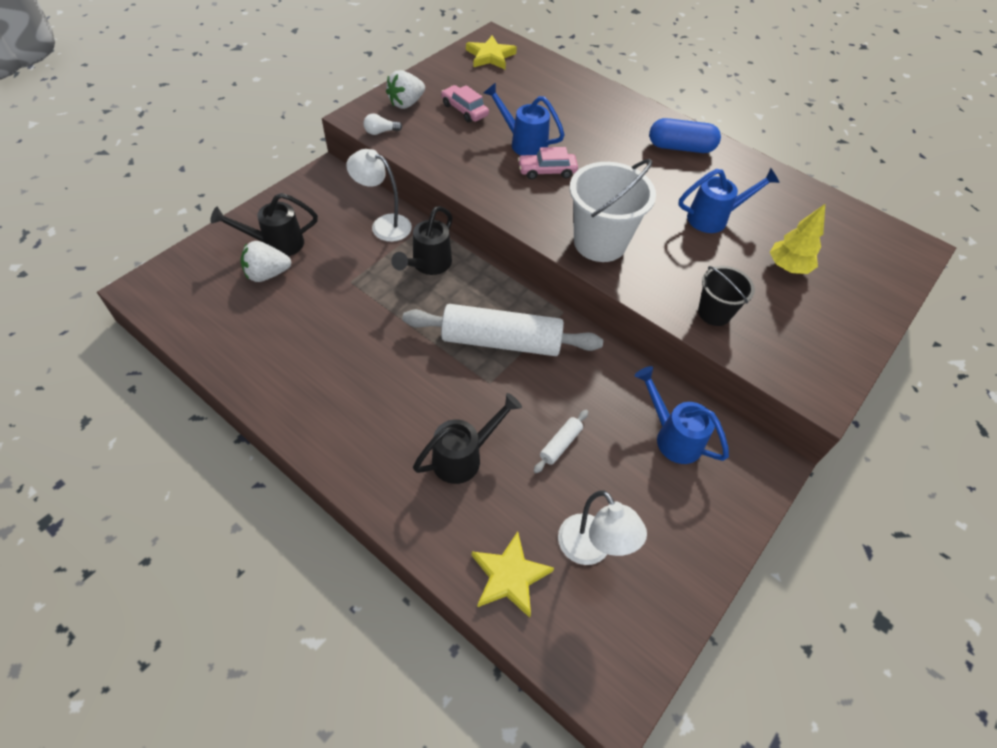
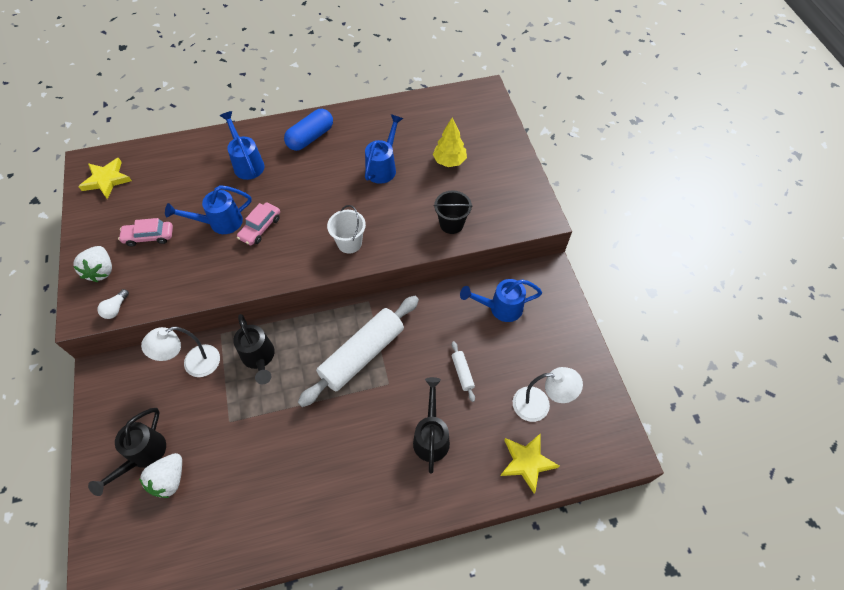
camera: 50 degrees left, 5 degrees up
(600, 243) = (349, 243): white bucket -> white bucket, size x0.58
(602, 123) = (247, 163): none -> blue watering can

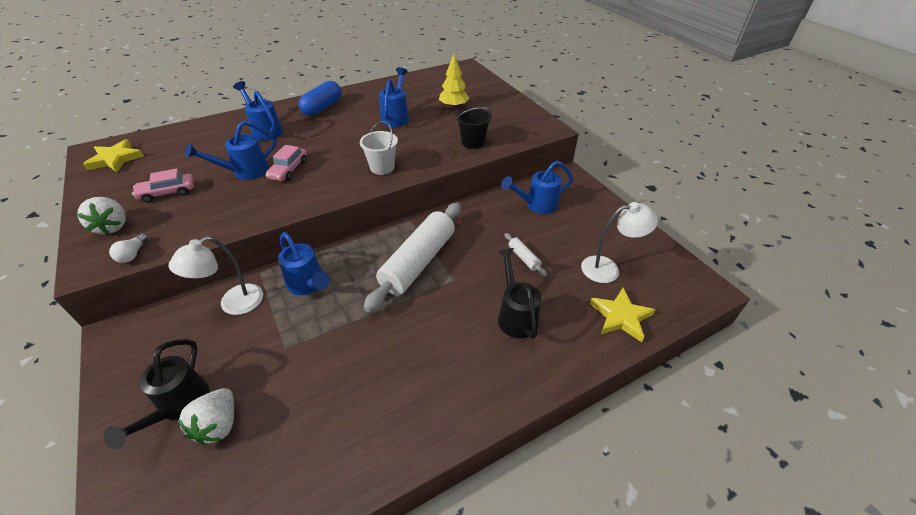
camera: 15 degrees left, 15 degrees down
(259, 358) = (308, 285): black watering can -> blue watering can

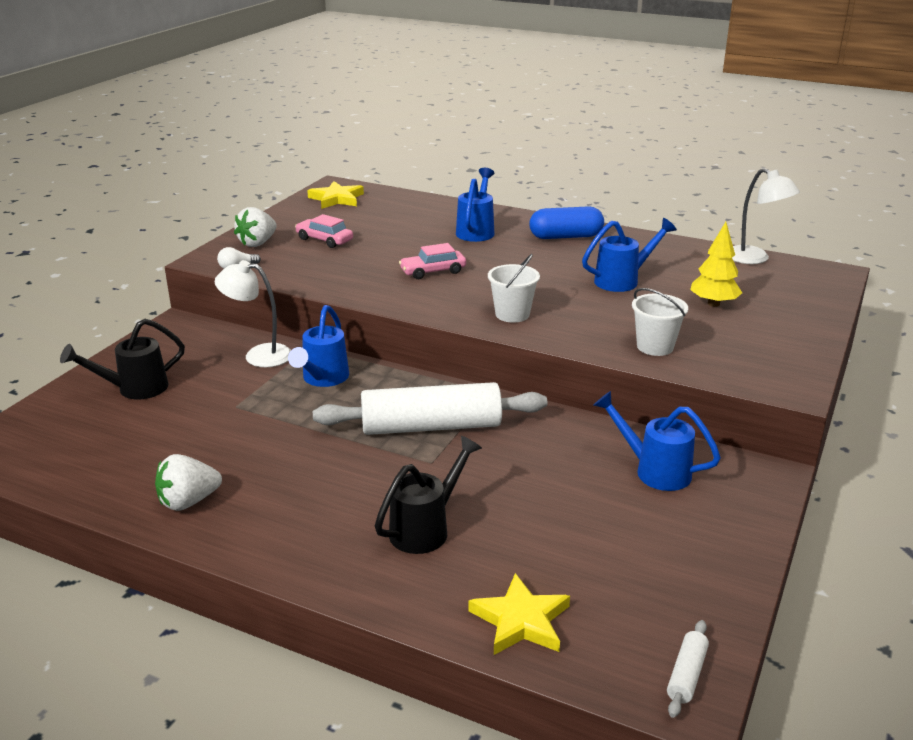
camera: 55 degrees right, 15 degrees down
(218, 425) = (132, 415): white strawberry -> white strawberry (188, 502)
(244, 172) = (398, 255): blue watering can -> none
(473, 142) = (655, 347): black bucket -> white bucket
(524, 258) = (533, 498): white rolling pin -> white rolling pin (686, 675)
(608, 268) = (604, 580): white lamp -> white lamp (755, 259)

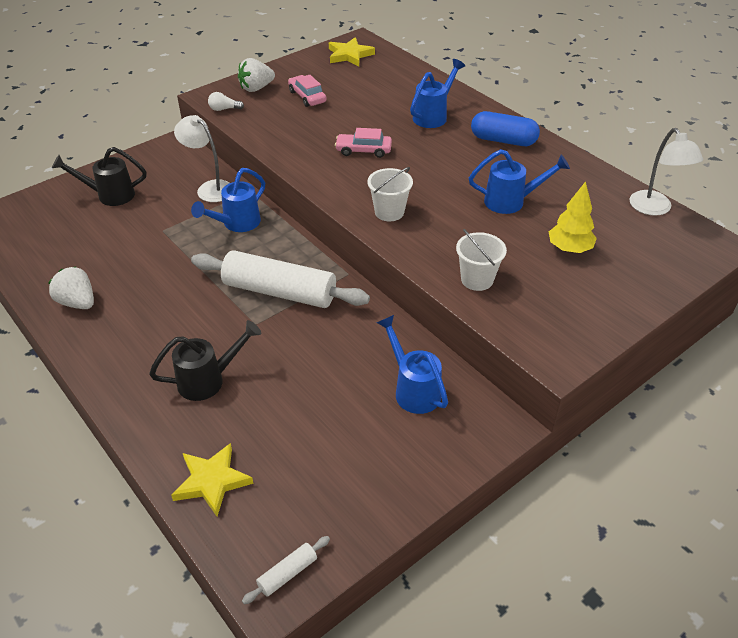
camera: 25 degrees right, 15 degrees up
(188, 502) = (77, 302): white strawberry -> white strawberry turned 45 degrees clockwise

